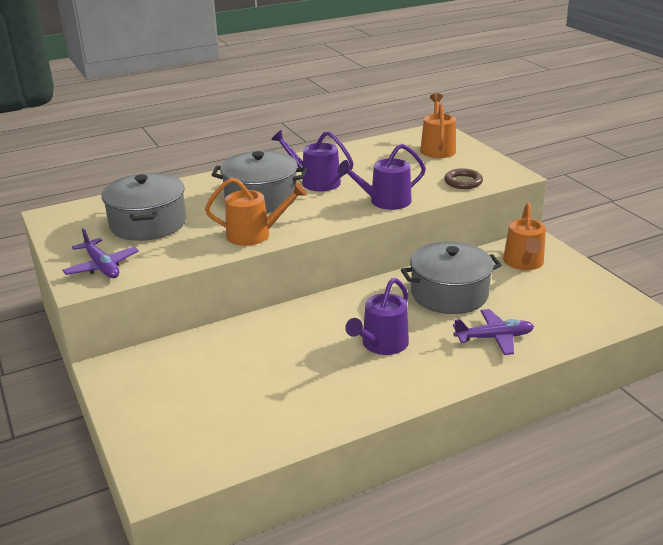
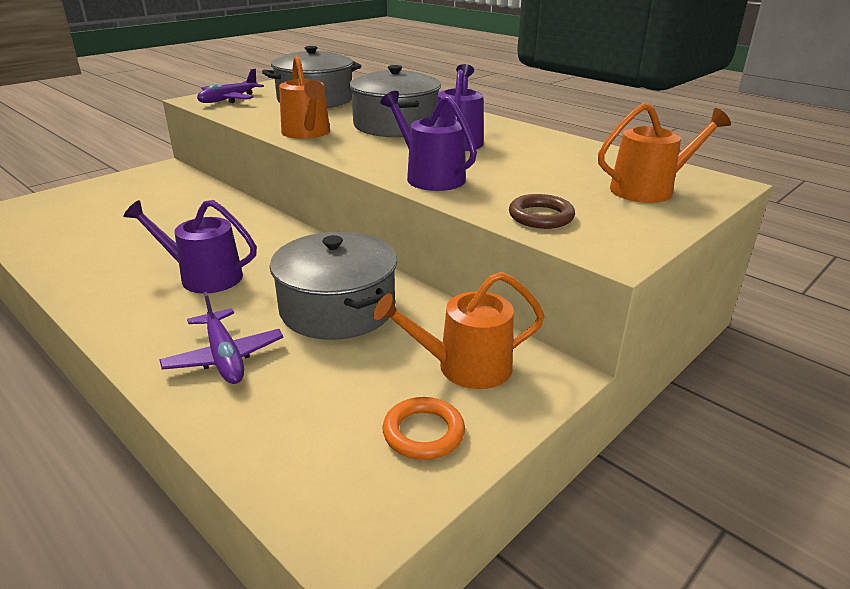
camera: 70 degrees right, 0 degrees up
(575, 282) = (423, 433): none -> orange ring

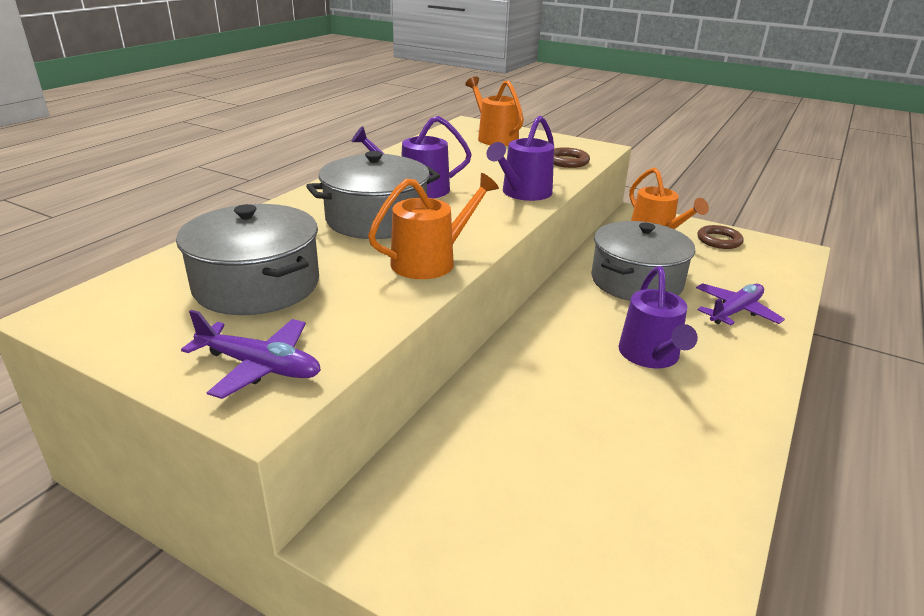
camera: 105 degrees left, 0 degrees up
(423, 433) = (719, 240): orange ring -> brown ring

